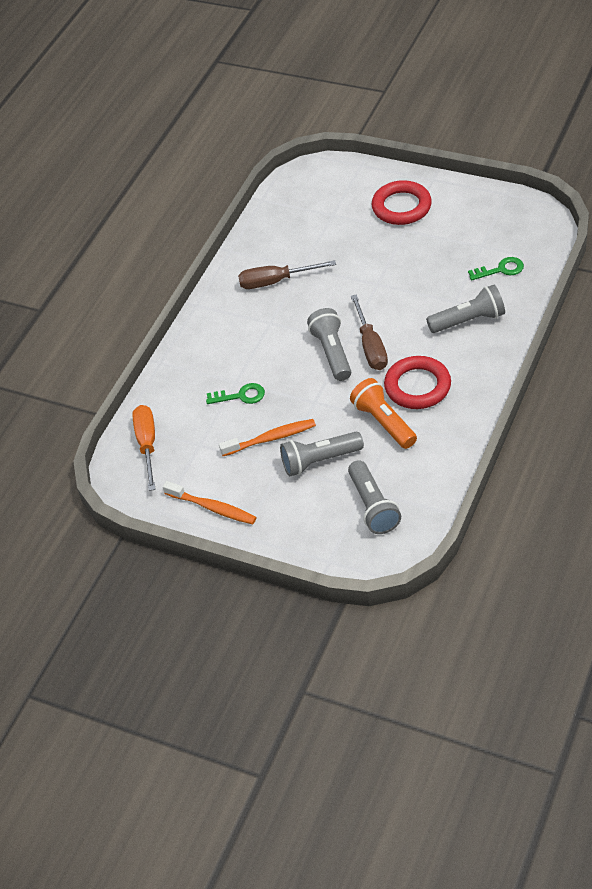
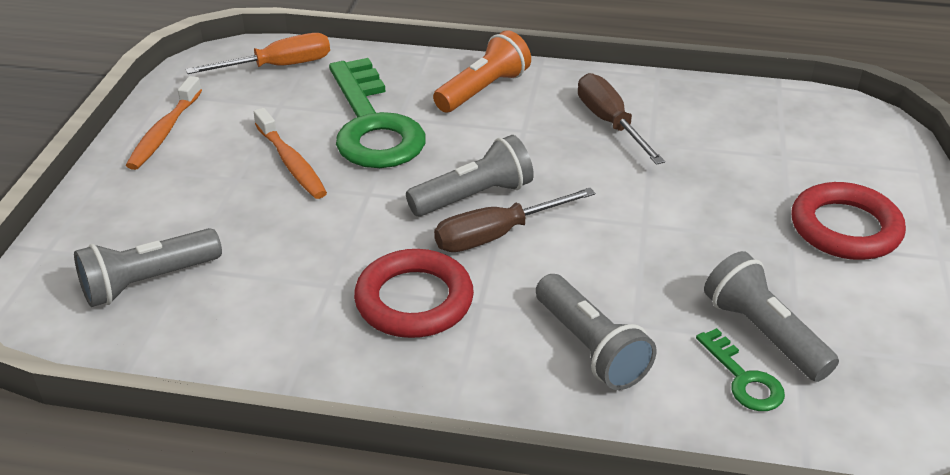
camera: 70 degrees right, 10 degrees down
(240, 396) = (372, 125): green key -> green key, size x2.24
(319, 461) = (247, 214): grey flashlight -> grey flashlight (763, 333)
(384, 422) = (329, 271): orange flashlight -> orange flashlight (483, 90)

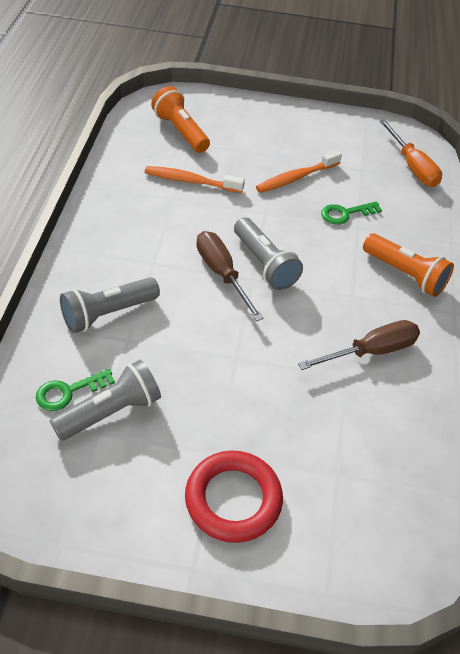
camera: 85 degrees right, 10 degrees up
(148, 282) = (181, 131): grey flashlight -> orange flashlight
(164, 132) = (323, 124): orange toothbrush -> orange toothbrush (190, 181)
(372, 125) = (345, 214): green key -> green key, size x0.45
(414, 300) = (158, 234): red ring -> none

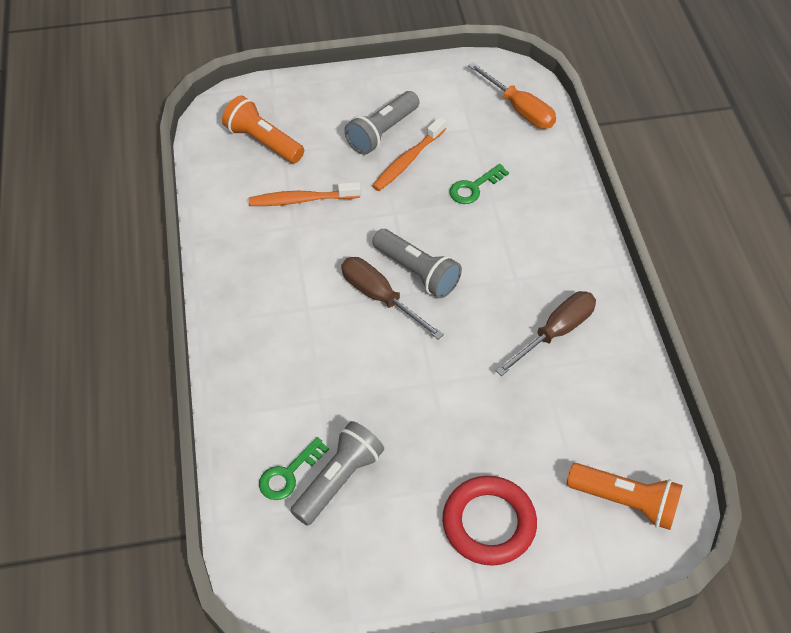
camera: 15 degrees left, 5 degrees up
(108, 313) = (287, 379): grey flashlight -> grey flashlight (382, 132)
(405, 274) = (557, 238): orange flashlight -> orange flashlight (625, 501)

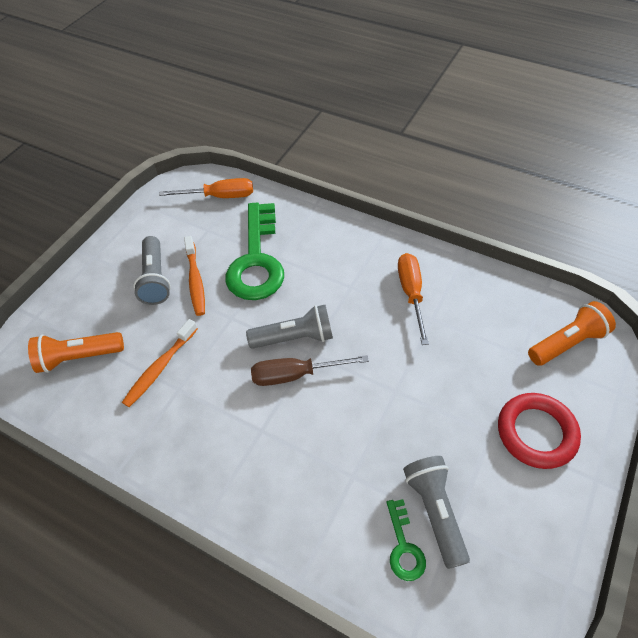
camera: 50 degrees left, 0 degrees up
(474, 187) = (256, 260): green key -> green key, size x2.24
(555, 332) = (411, 294): brown screwdriver -> orange screwdriver

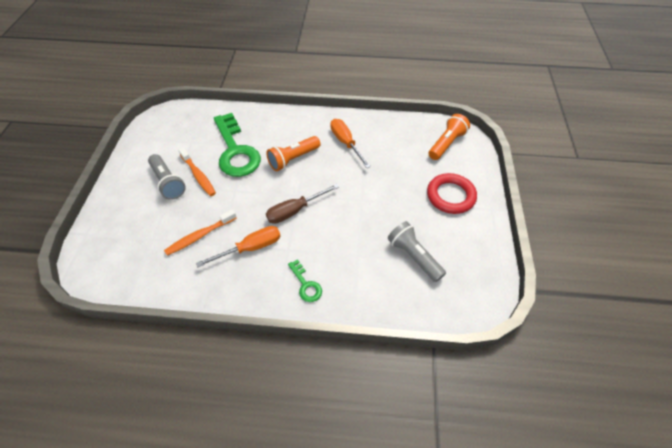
camera: 25 degrees left, 0 degrees up
(79, 357) = (135, 248): orange flashlight -> orange flashlight (293, 159)
(160, 368) = (199, 236): orange toothbrush -> orange toothbrush turned 45 degrees clockwise
(219, 196) = (189, 119): orange screwdriver -> orange screwdriver (250, 248)
(295, 338) = (284, 189): grey flashlight -> none
(403, 546) = (405, 281): green key -> green key (306, 284)

